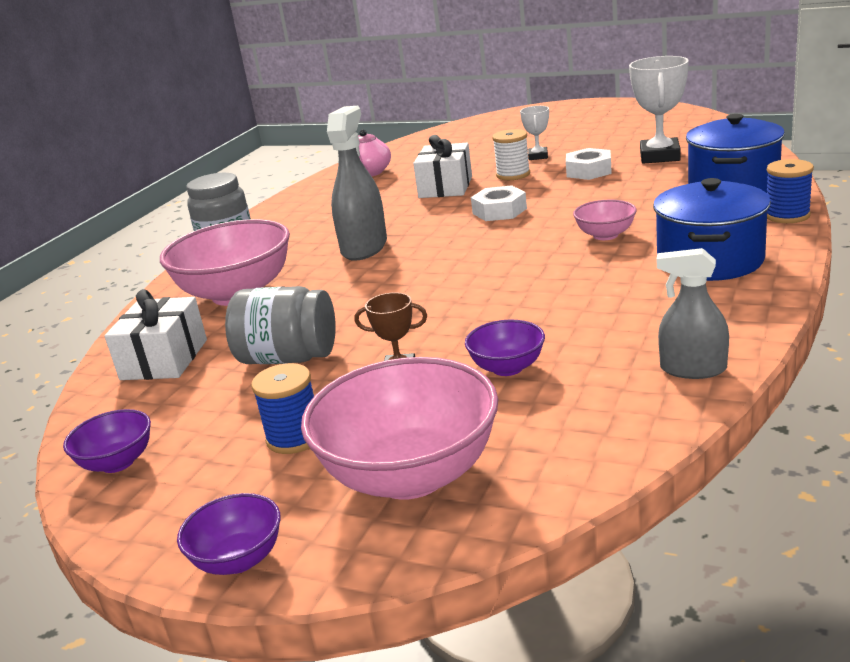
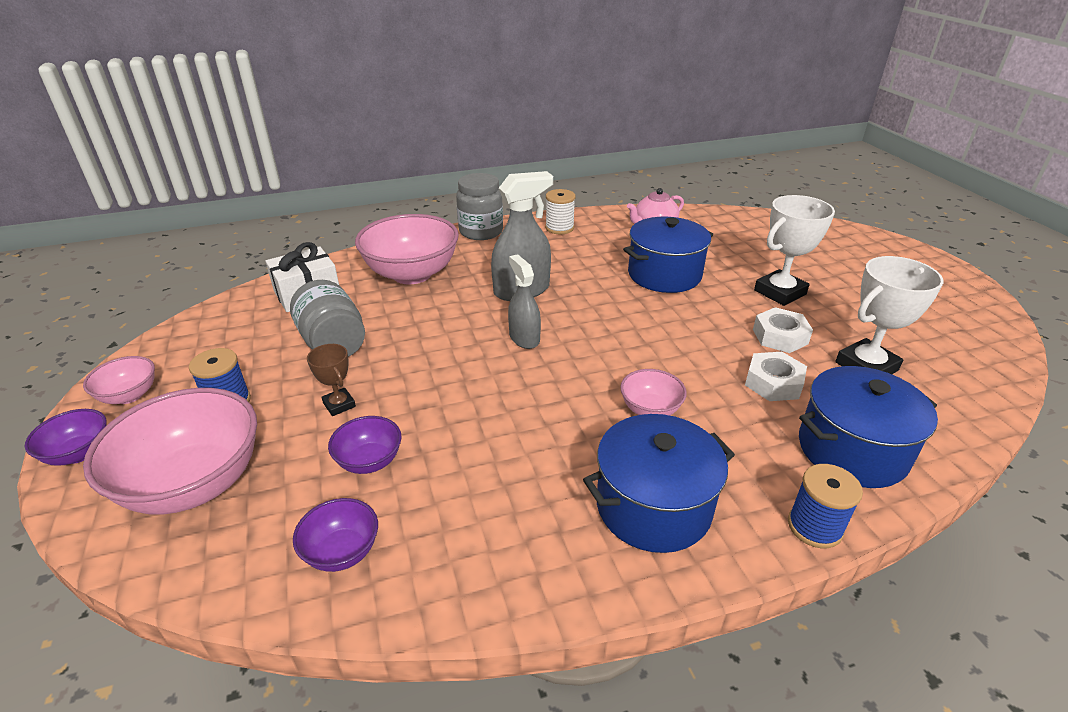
camera: 45 degrees right, 10 degrees up
(117, 462) = (178, 344): purple bowl -> purple bowl (342, 552)
(172, 510) = (129, 395): none -> pink bowl
(445, 187) = (664, 275): white gift -> blue pot
(499, 211) = (644, 325): white nut -> white nut (773, 383)
(513, 175) = (725, 297): white spool -> white spool (559, 228)
(538, 156) = (779, 292): white trophy -> white trophy, size x1.84
(693, 369) = (422, 586): grey spray bottle -> grey spray bottle (524, 338)

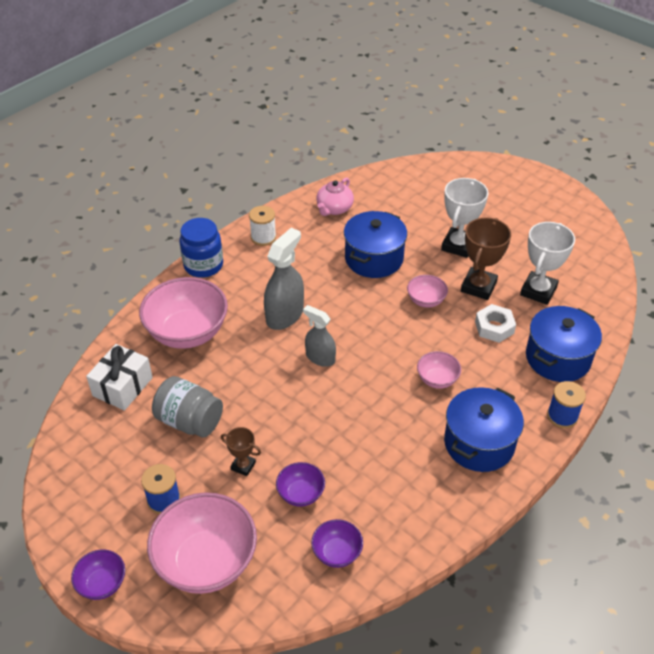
camera: 30 degrees left, 10 degrees up
(129, 395) = (84, 530): pink bowl -> pink bowl (426, 300)
(481, 231) = (203, 265): grey jar -> blue jar
(780, 336) = (478, 287): white nut -> brown trophy

